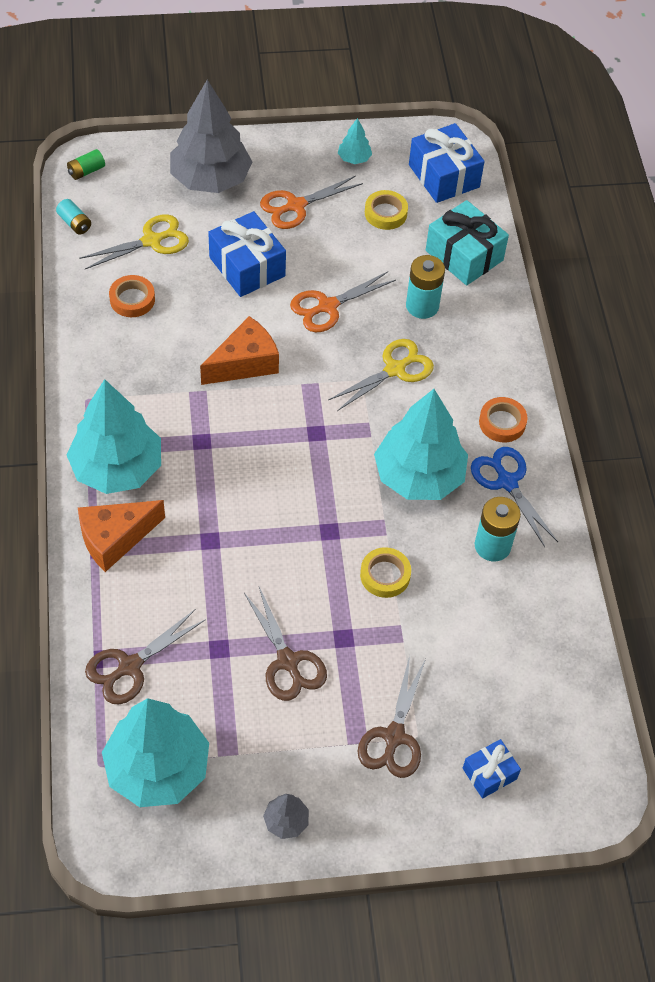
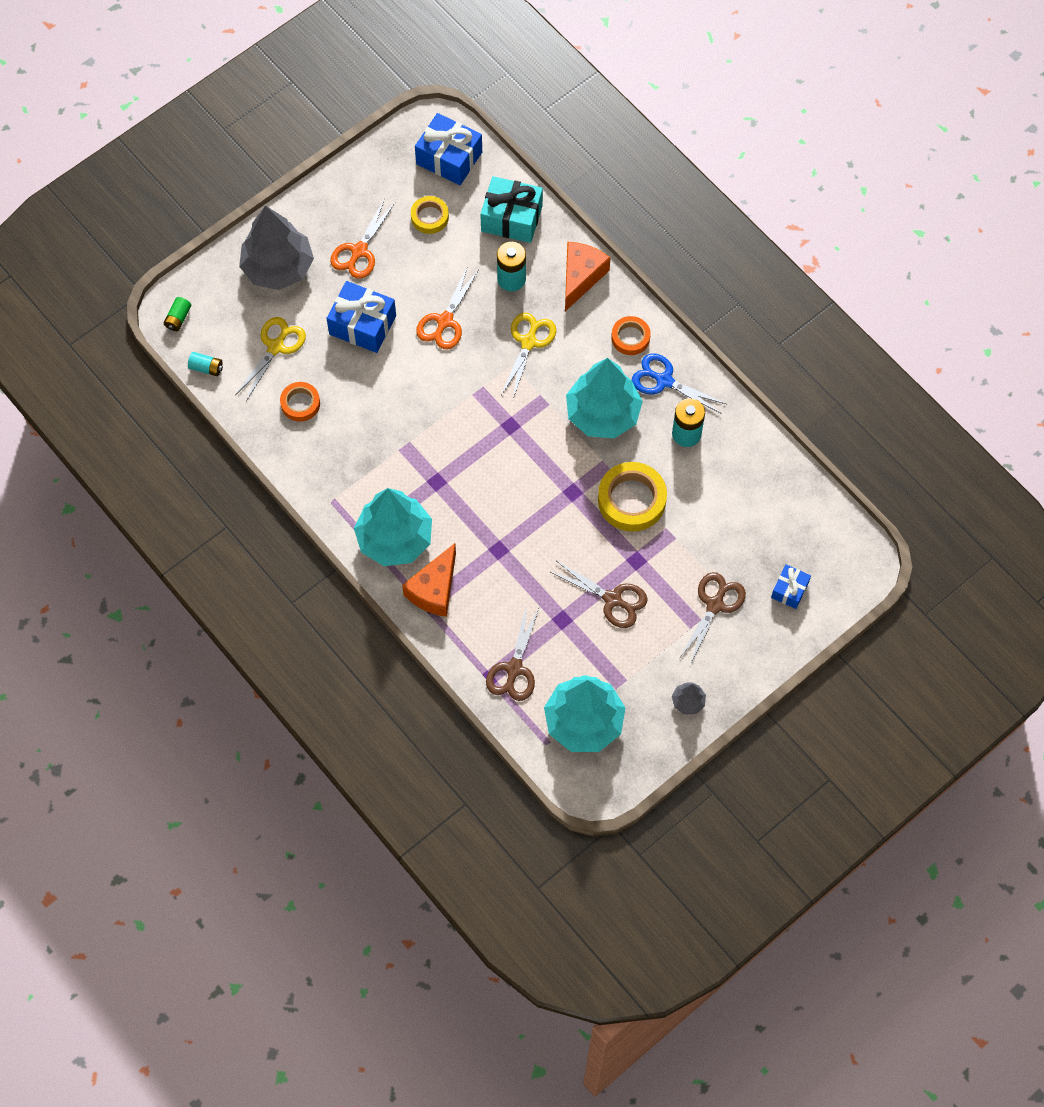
camera: 30 degrees left, 10 degrees up
(245, 363) = (420, 403): orange cheese -> orange cheese (581, 277)
(354, 158) = (371, 183): turquoise tree -> none
(385, 575) = (631, 500): yellow tape -> yellow tape, size x1.71
(394, 737) = (715, 605): brown scissors -> brown scissors turned 135 degrees counterclockwise

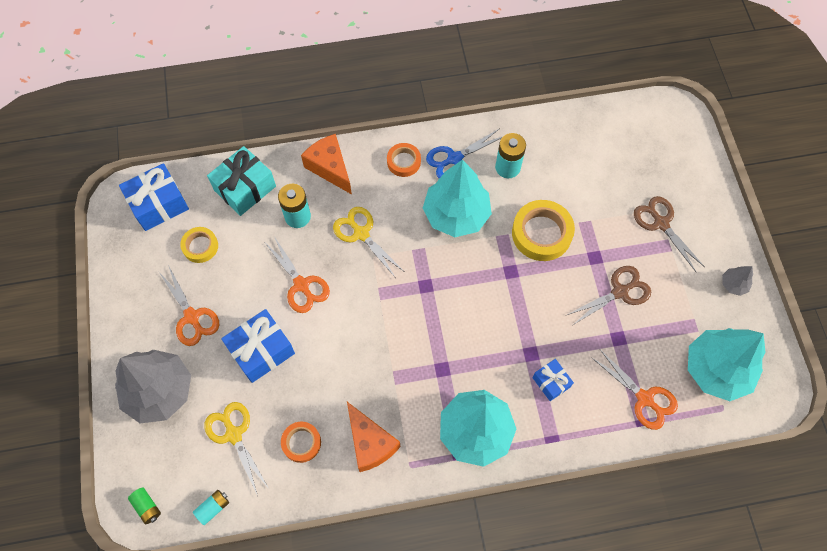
camera: 60 degrees left, 0 degrees up
(434, 589) = (540, 424): orange cheese -> orange cheese (370, 443)
(514, 669) = (644, 399): brown scissors -> orange scissors
(789, 590) = (674, 168): blue gift -> blue gift (551, 382)

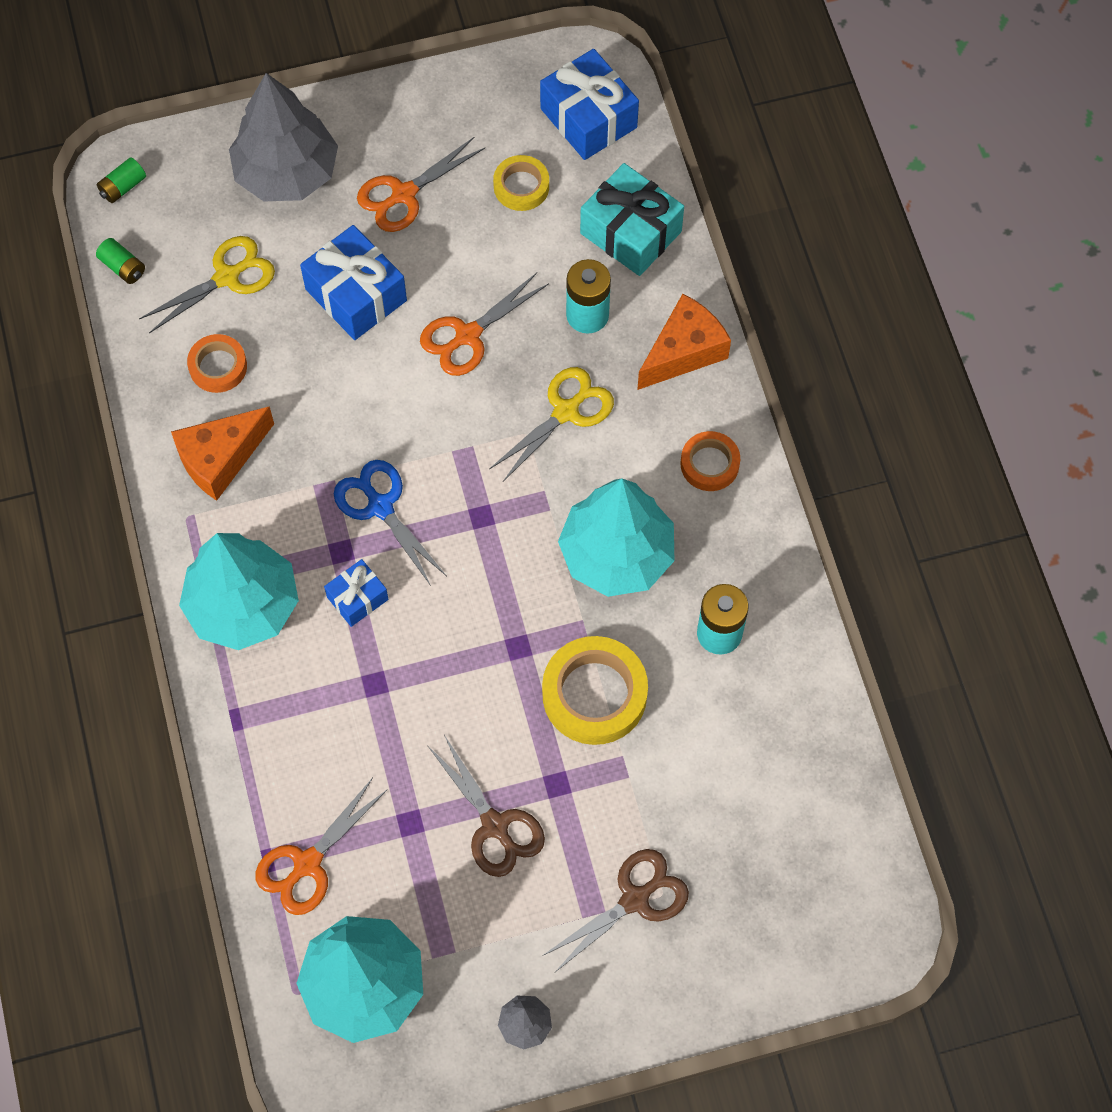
camera: 85 degrees right, 0 degrees up
(213, 508) = (123, 267): turquoise battery -> green battery
(454, 159) = (726, 544): blue scissors -> blue scissors (380, 506)
(551, 382) = (328, 716): blue gift -> blue gift (357, 598)

